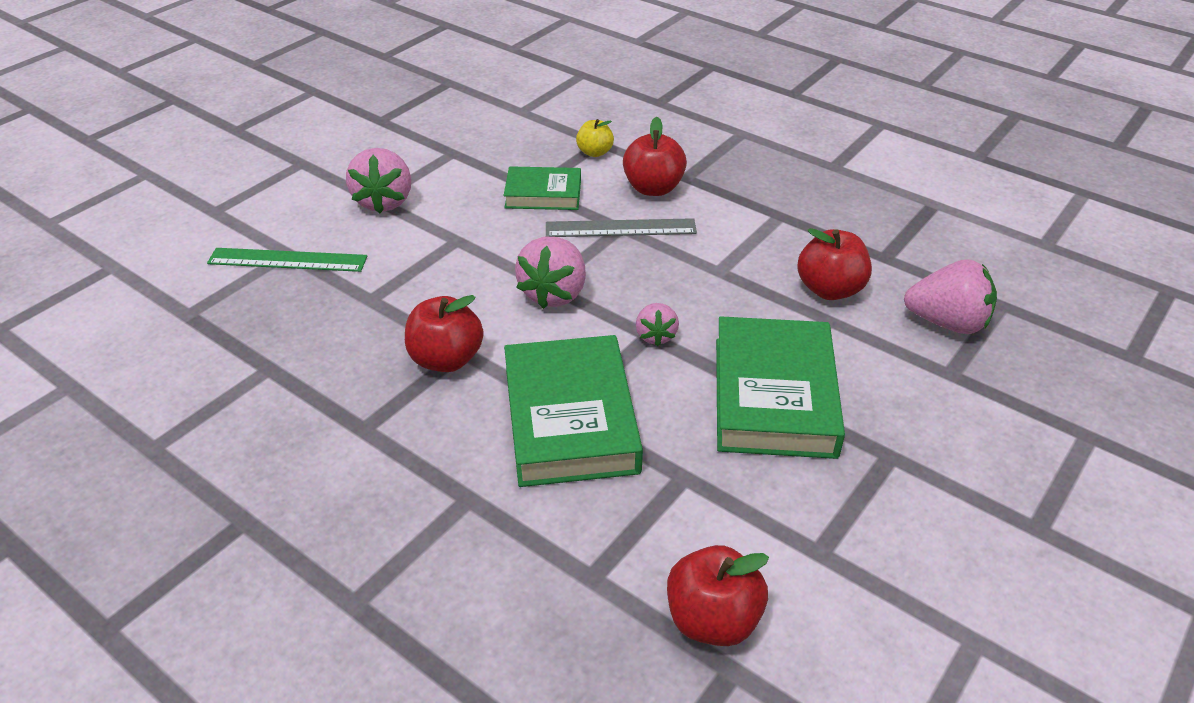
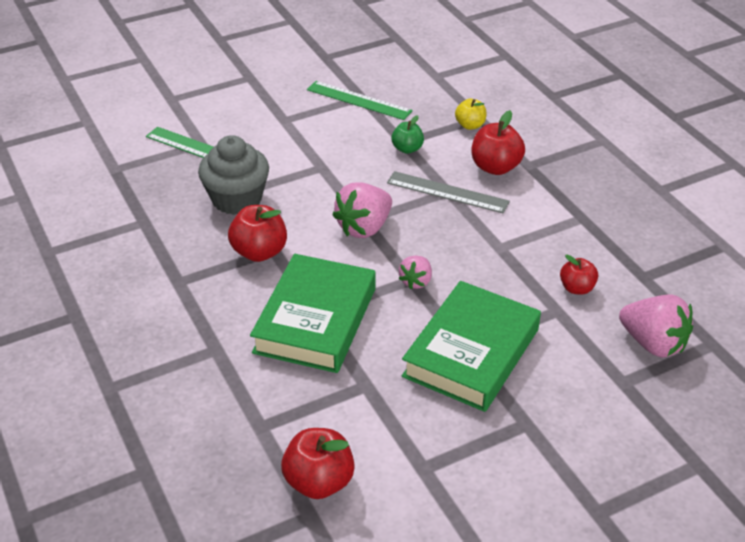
camera: 25 degrees right, 0 degrees up
(376, 305) = (237, 199): none -> grey cupcake
(384, 201) = (288, 123): pink strawberry -> none
(451, 156) = (359, 100): none -> green ruler
(543, 194) = (407, 149): green book -> green apple
(829, 289) = (577, 288): red apple -> red apple, size x0.62

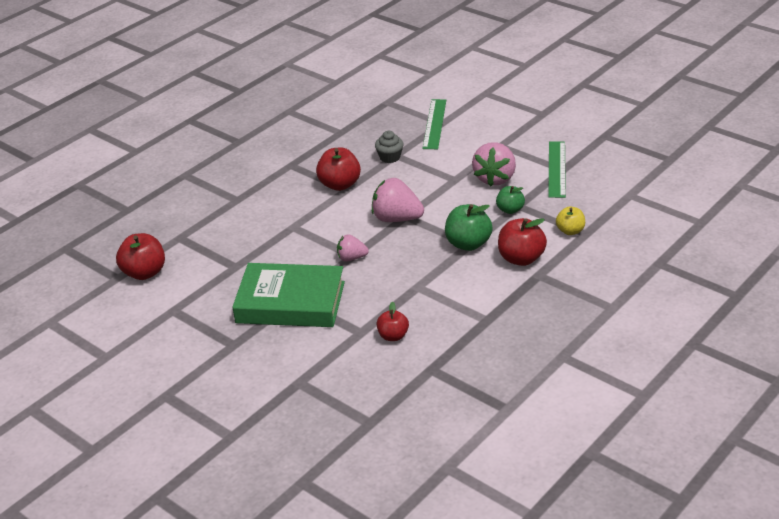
camera: 70 degrees right, 5 degrees down
(237, 199) = (390, 157): grey cupcake -> grey cupcake, size x0.53
(315, 320) = (285, 228): green book -> none
(447, 192) = (468, 244): grey ruler -> green apple
(653, 343) = (351, 389): pink strawberry -> pink strawberry (495, 178)

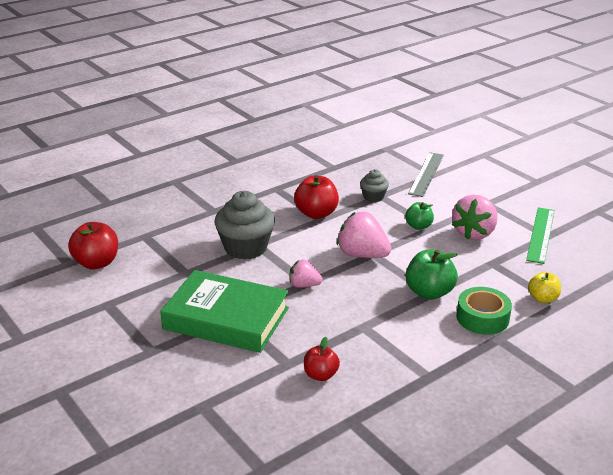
camera: 10 degrees right, 5 degrees down
(283, 231) = (245, 248): none -> grey cupcake
(434, 124) = (426, 174): green ruler -> grey ruler
(510, 210) = (482, 266): green apple -> green apple (418, 226)
(521, 259) = (482, 318): red apple -> green tape

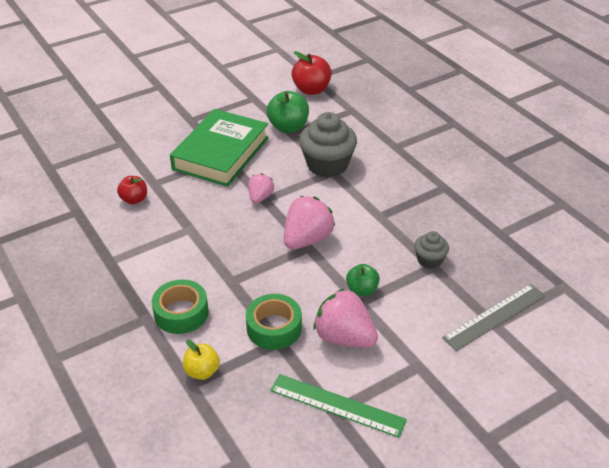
camera: 95 degrees right, 10 degrees up
(316, 213) = (390, 213): red apple -> none
(426, 174) = (494, 316): grey ruler -> grey ruler turned 60 degrees counterclockwise
(429, 292) = (232, 280): green apple -> green apple (288, 127)
(478, 266) = (274, 328): none -> green tape

